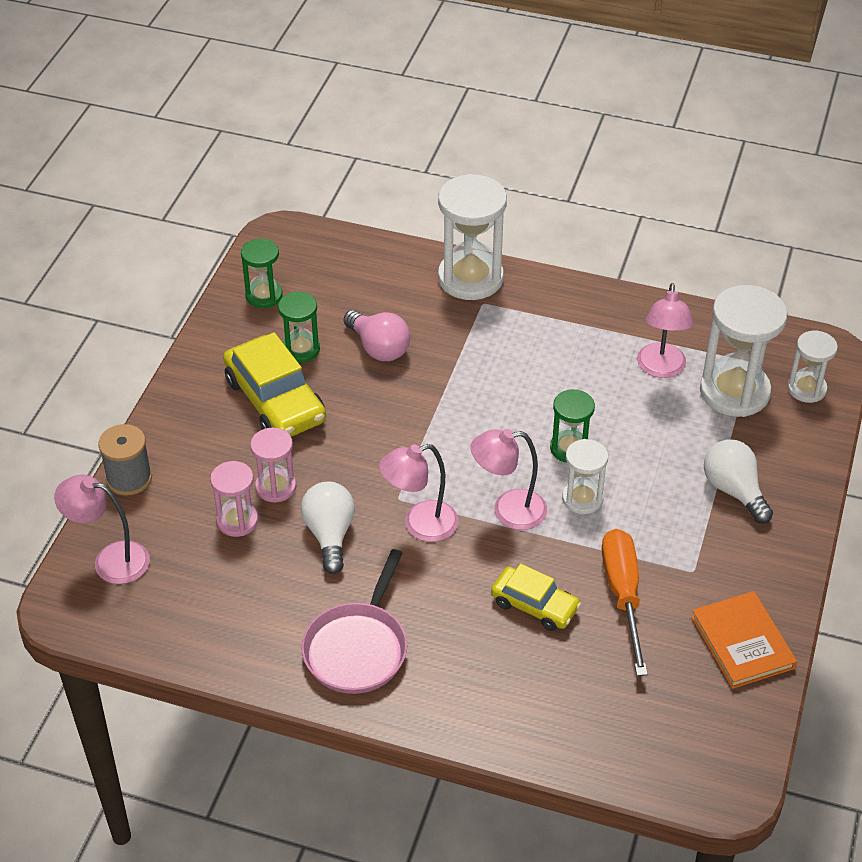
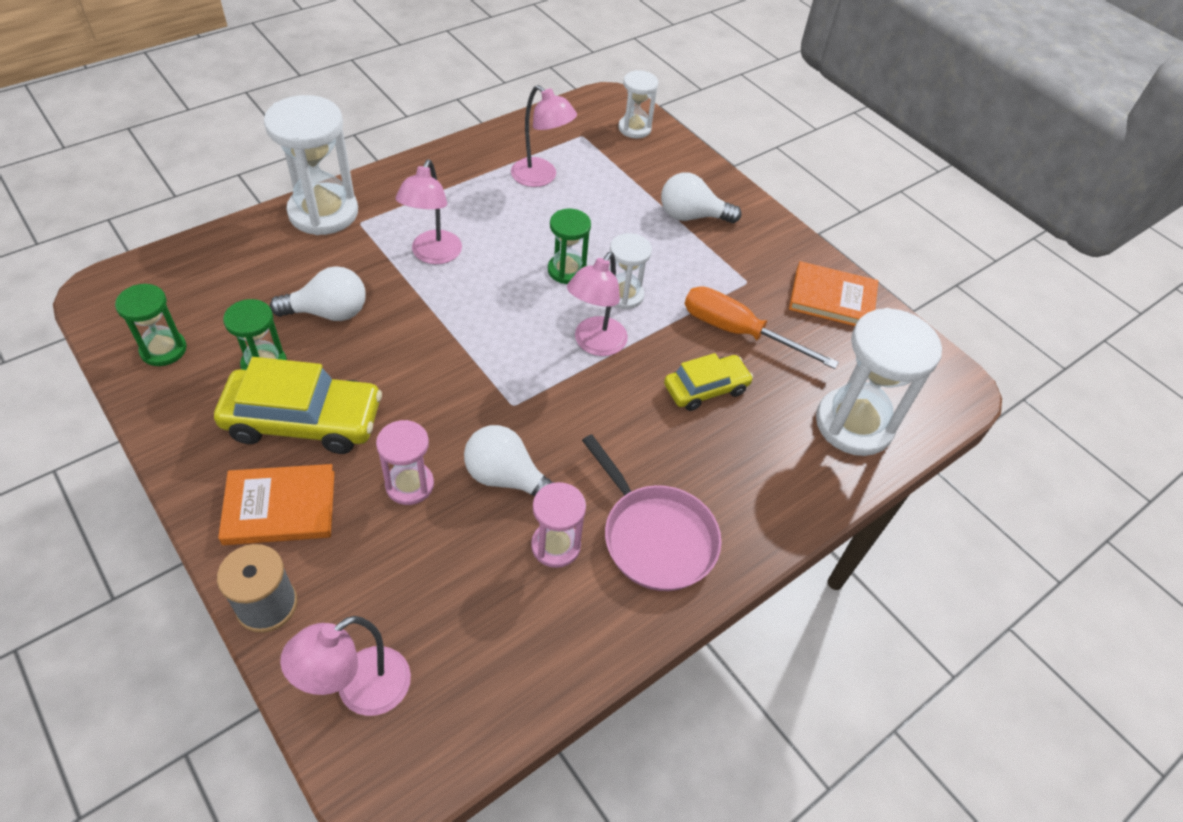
camera: 60 degrees left, 5 degrees up
(200, 436) = (280, 507): none -> orange book
(237, 521) = (420, 541): pink hourglass -> pink hourglass (556, 546)
(378, 348) = (329, 312): pink light bulb -> white light bulb
(420, 525) = (556, 408): pink lamp -> pink lamp (433, 255)
(734, 392) = (602, 159): white hourglass -> white hourglass (854, 424)

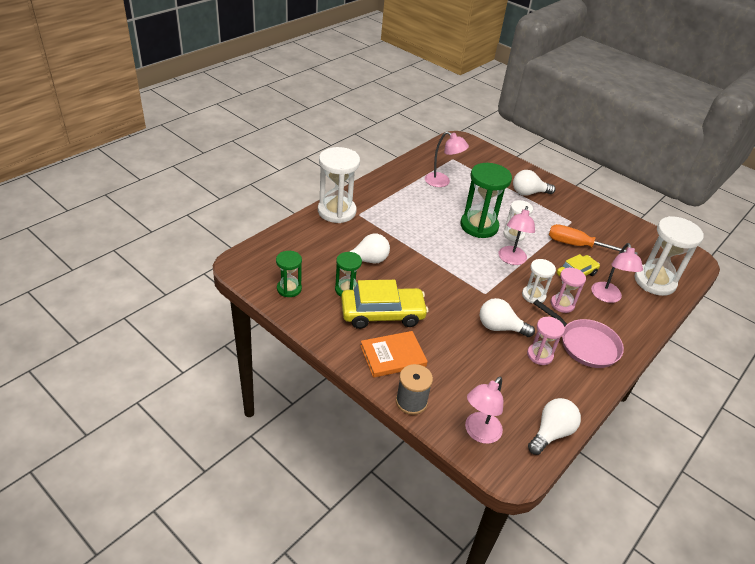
camera: 10 degrees left, 10 degrees down
(409, 485) = (453, 337): pink hourglass -> pink hourglass (562, 304)
(433, 255) = (406, 226): pink lamp -> pink lamp (607, 297)
(499, 713) = (551, 433): none -> white light bulb
(567, 270) = (479, 226): green hourglass -> green hourglass, size x1.80
(634, 128) = (478, 153): white hourglass -> white hourglass (533, 295)
(832, 298) = (616, 225): orange book -> none

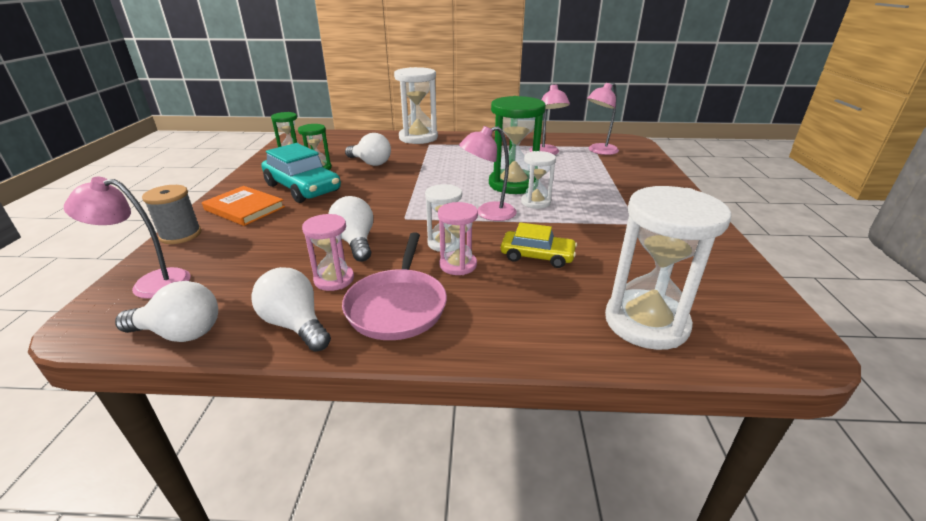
camera: 55 degrees right, 10 degrees down
(382, 314) = (303, 188): yellow car -> turquoise car
(528, 193) = (628, 188): white light bulb -> white light bulb (295, 324)
(578, 246) = (598, 241): orange screwdriver -> none
(607, 297) = (530, 292): pink lamp -> pink lamp (599, 151)

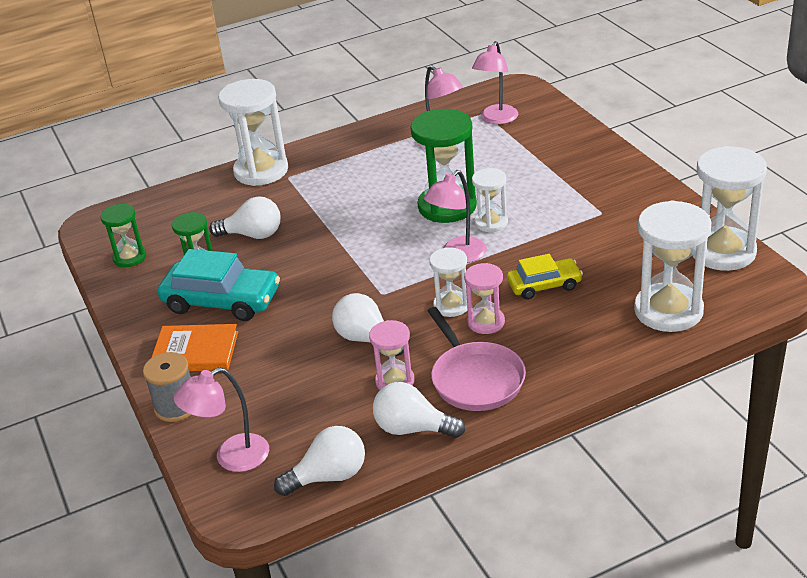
camera: 25 degrees left, 5 degrees up
(746, 291) = (723, 252): none -> white hourglass

